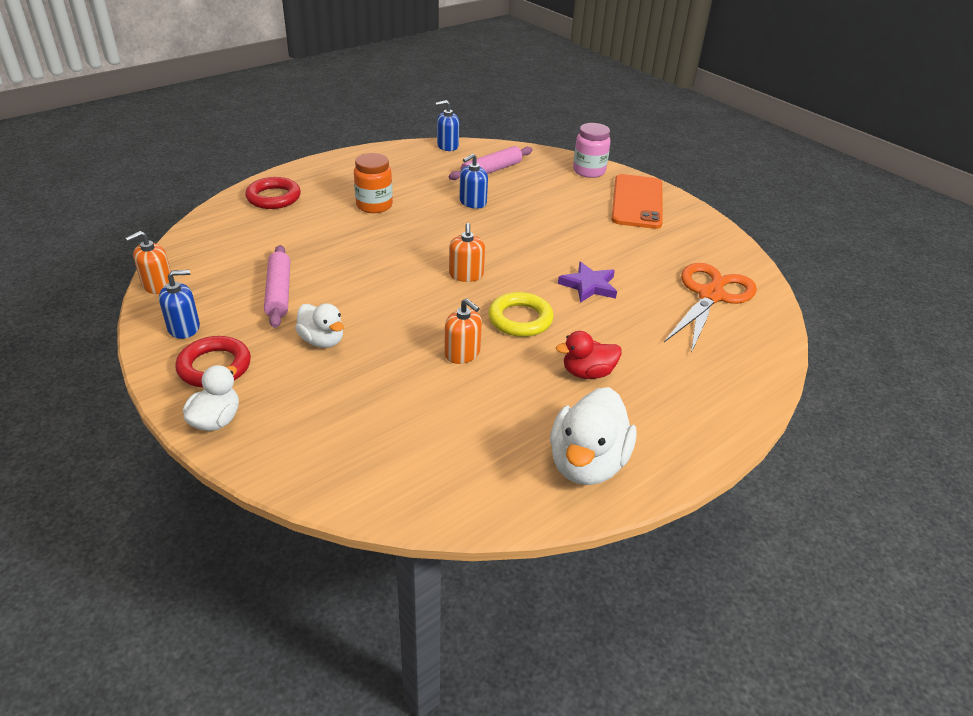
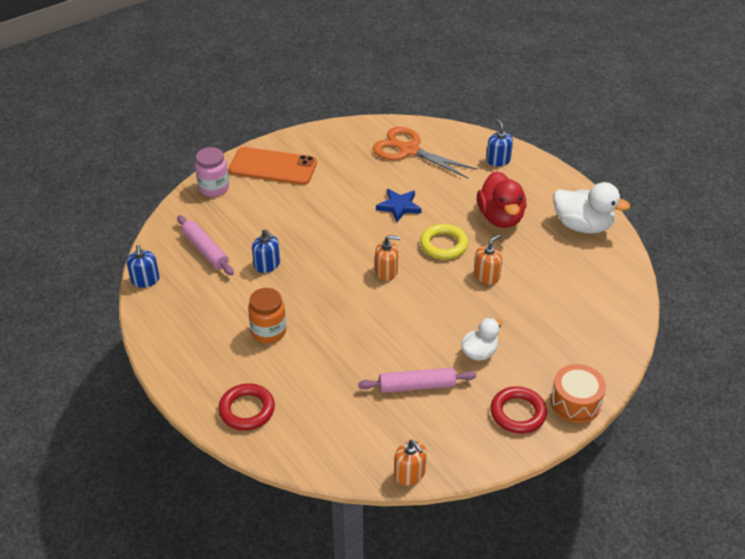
camera: 85 degrees left, 5 degrees up
(184, 328) = (471, 442): blue soap dispenser -> blue soap dispenser (498, 160)
(216, 420) = (575, 402): white duck -> orange drum
(587, 373) = (500, 217): red duck -> red duck, size x1.65
(589, 286) = (399, 206): purple star -> blue star

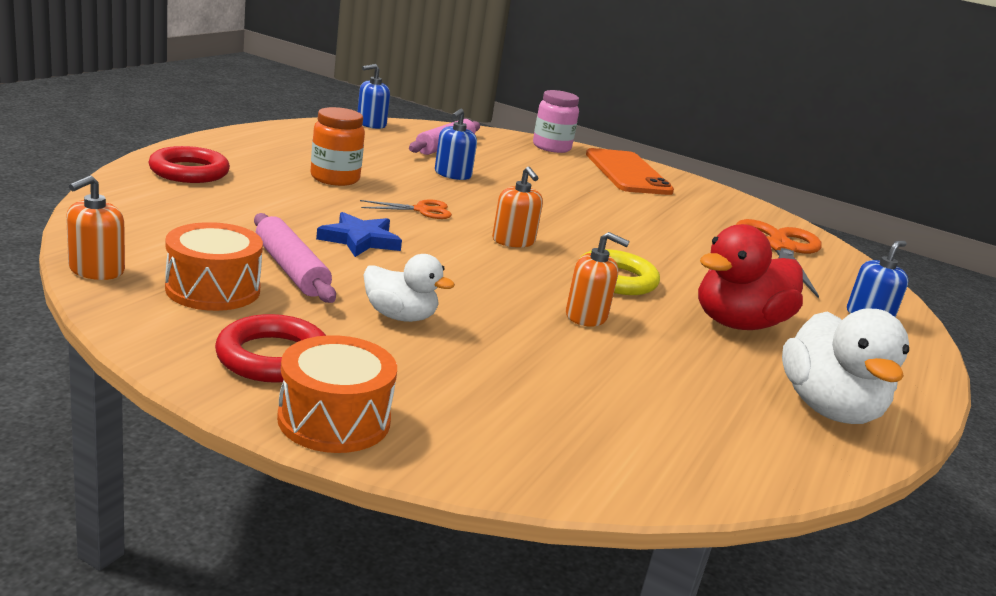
camera: 60 degrees right, 20 degrees down
(332, 301) = (422, 210): none -> orange scissors
(399, 206) = (656, 245): blue star -> blue star (360, 240)
(439, 425) = (213, 289): none -> orange drum

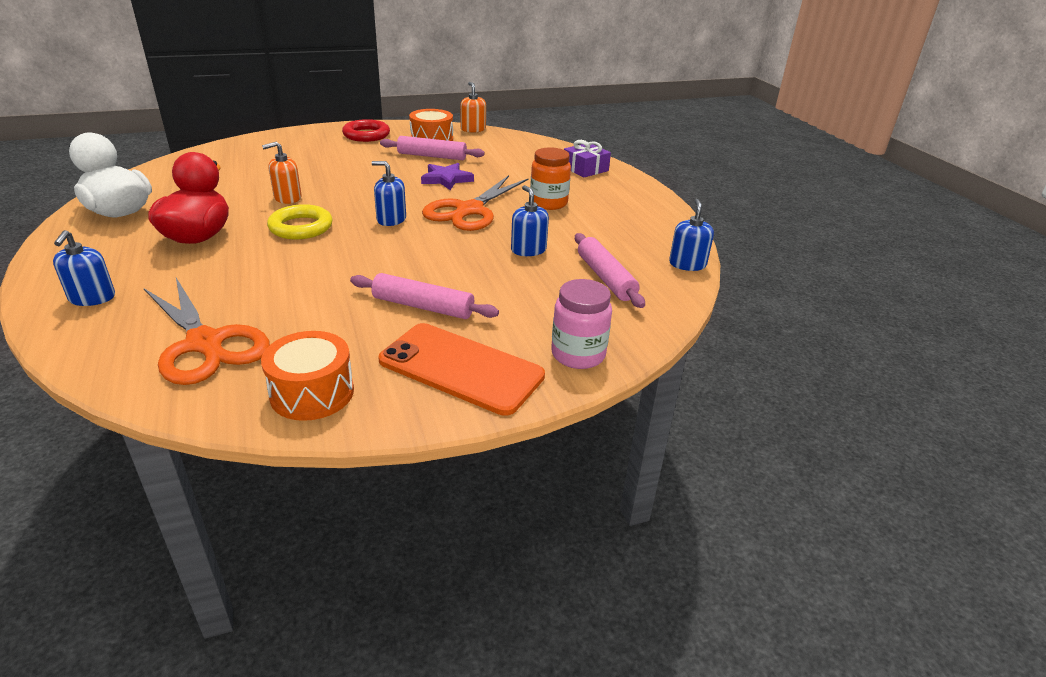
camera: 135 degrees right, 10 degrees up
(189, 171) = (585, 169): red ring -> purple gift
(334, 419) = (316, 132): orange drum -> orange drum (312, 393)
(360, 240) = (446, 179): blue star -> purple star
(400, 316) = (359, 161): white duck -> none
(422, 210) = (469, 210): orange scissors -> orange scissors, size x2.07
(513, 241) = (391, 219): orange soap dispenser -> blue soap dispenser
(602, 195) = (423, 307): none -> pink rolling pin

